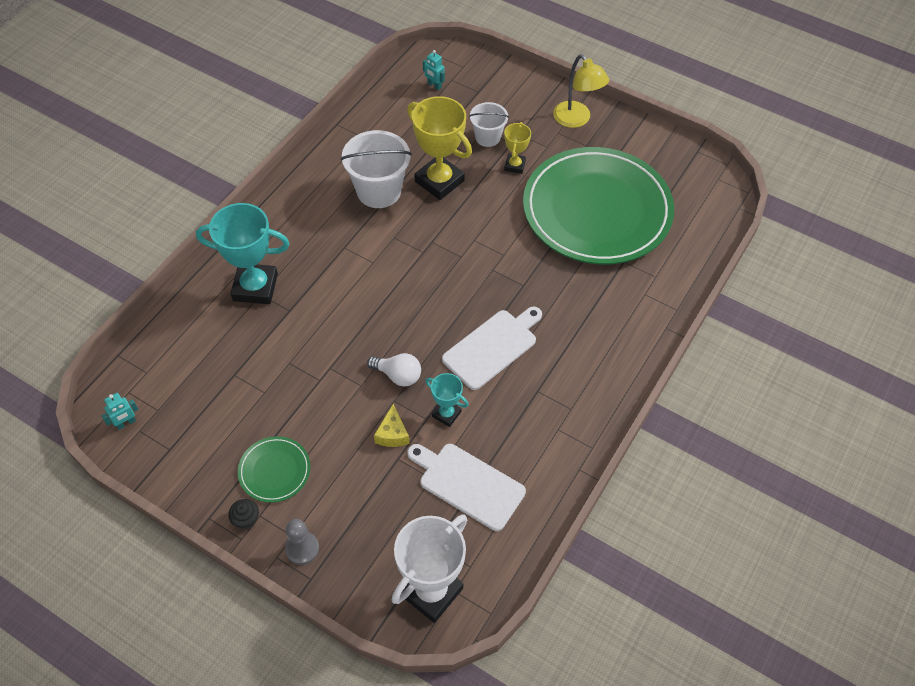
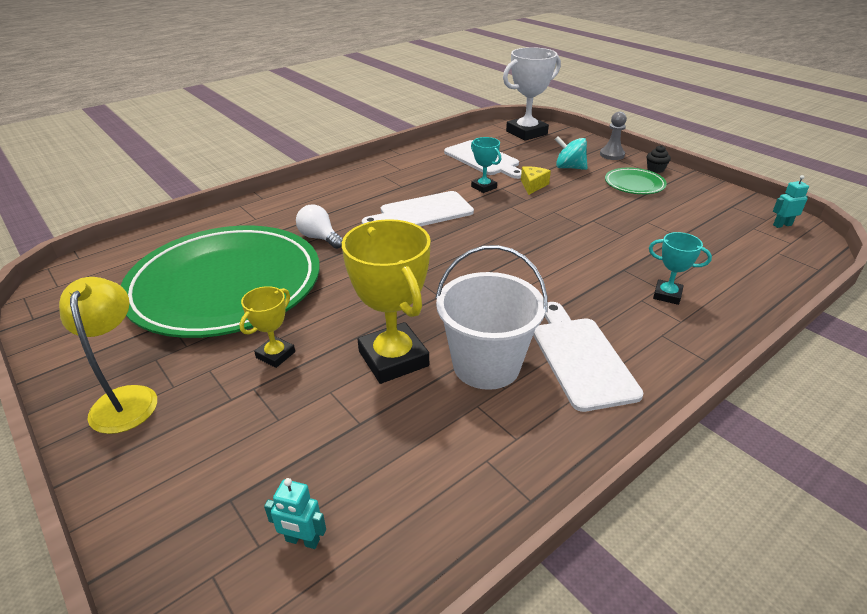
camera: 160 degrees left, 20 degrees down
(255, 287) = (667, 295): turquoise trophy -> turquoise trophy, size x0.52
(318, 211) = (581, 358): none -> white cutting board
(355, 492) = (569, 167): none -> turquoise spinning top
(398, 375) = (517, 211): white light bulb -> white light bulb (319, 238)
(434, 85) = (302, 540): turquoise robot -> turquoise robot turned 135 degrees clockwise
(487, 137) = (281, 405): white bucket -> none

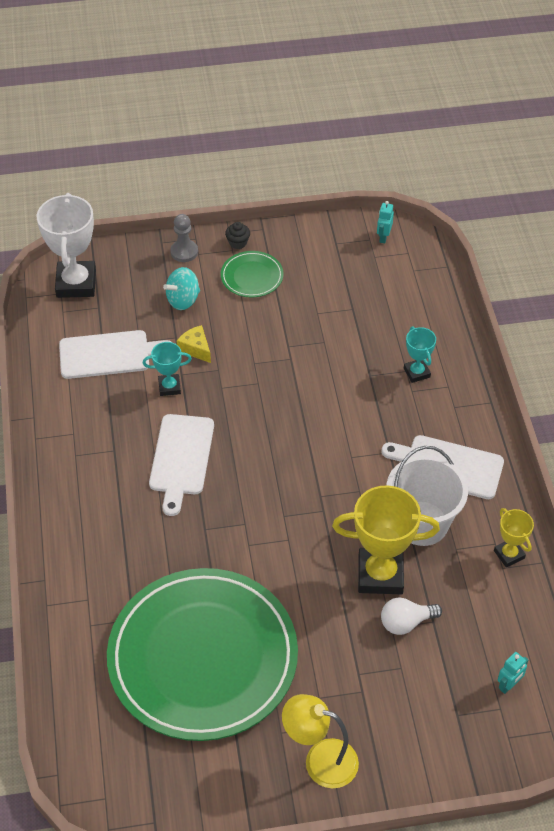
camera: 60 degrees left, 15 degrees up
(275, 355) = (328, 648): yellow trophy -> yellow trophy (509, 554)
(319, 238) = (169, 558): white light bulb -> white light bulb (406, 622)
(667, 295) = (416, 372): turquoise trophy -> turquoise trophy turned 75 degrees counterclockwise

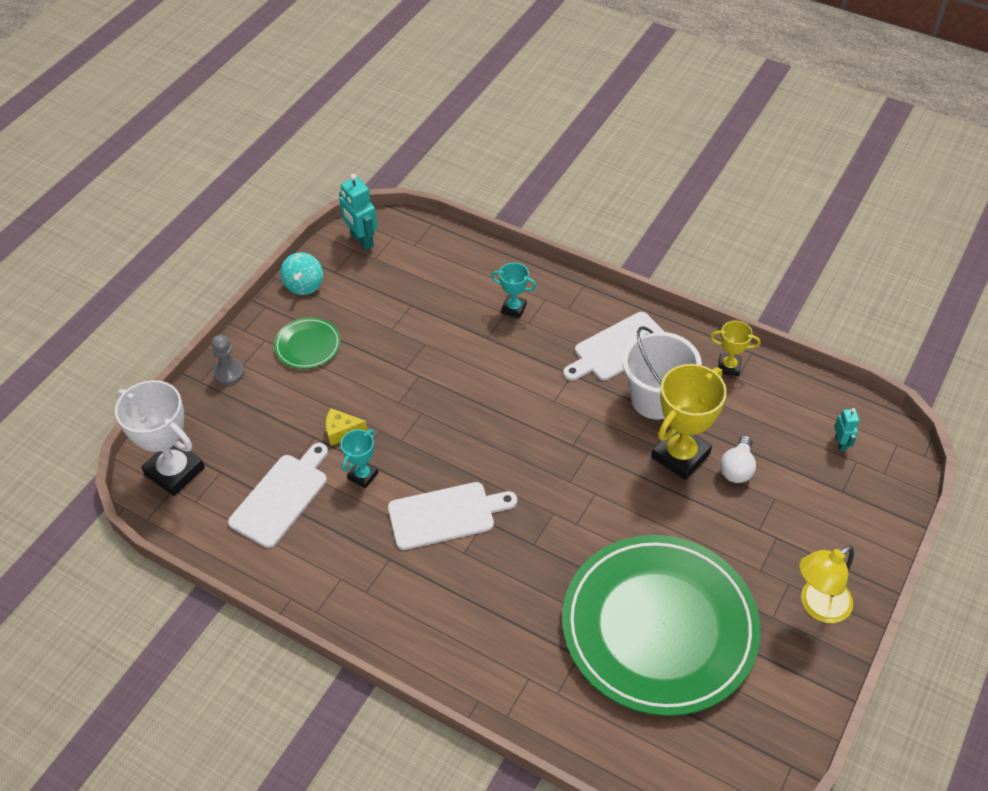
camera: 50 degrees left, 0 degrees up
(181, 458) = (446, 515): white cutting board -> white cutting board turned 60 degrees counterclockwise
(183, 300) = (280, 407): turquoise spinning top -> turquoise spinning top (304, 285)
(238, 243) = (261, 331): black cupcake -> none
(383, 237) = (361, 240): turquoise robot -> turquoise robot, size x1.74

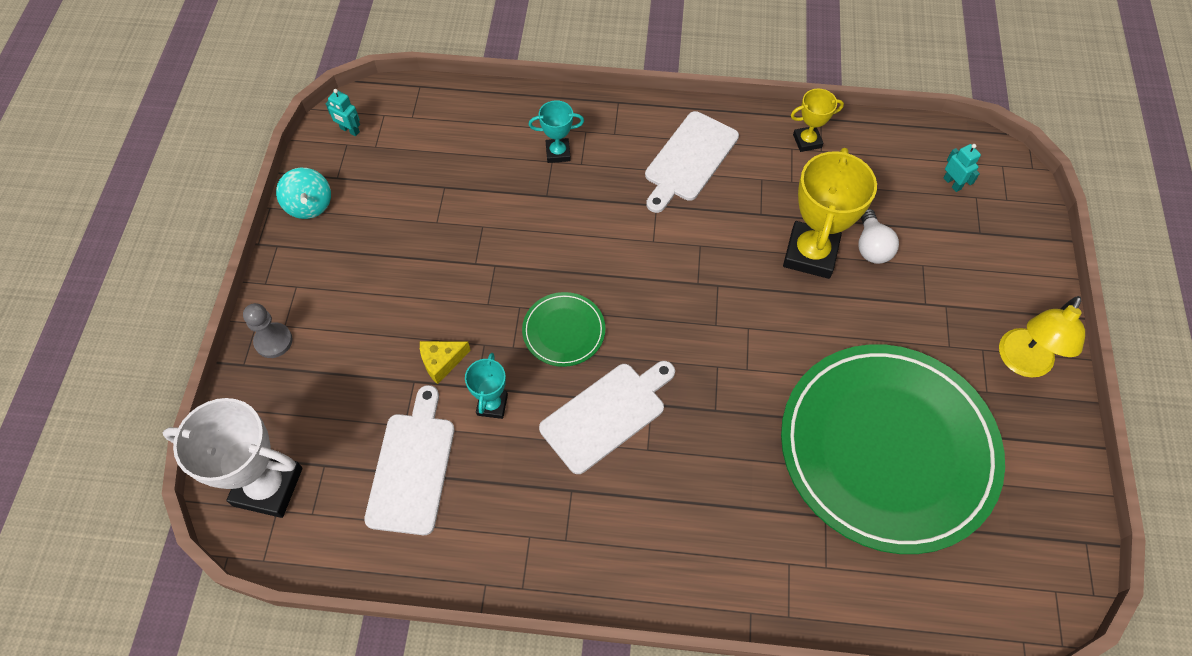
camera: 25 degrees left, 10 degrees up
(308, 345) = (350, 275): green plate -> green plate (564, 331)
(361, 240) = (349, 130): turquoise robot -> turquoise robot, size x0.57
(656, 399) = (754, 201): white bucket -> none

